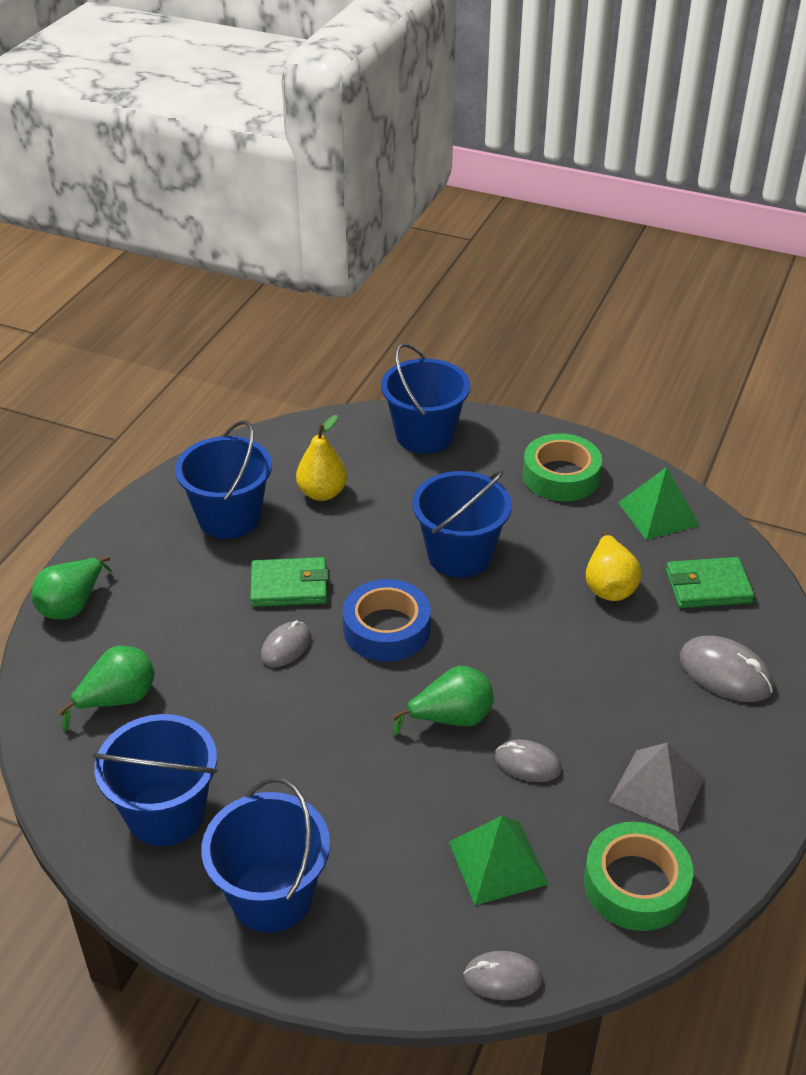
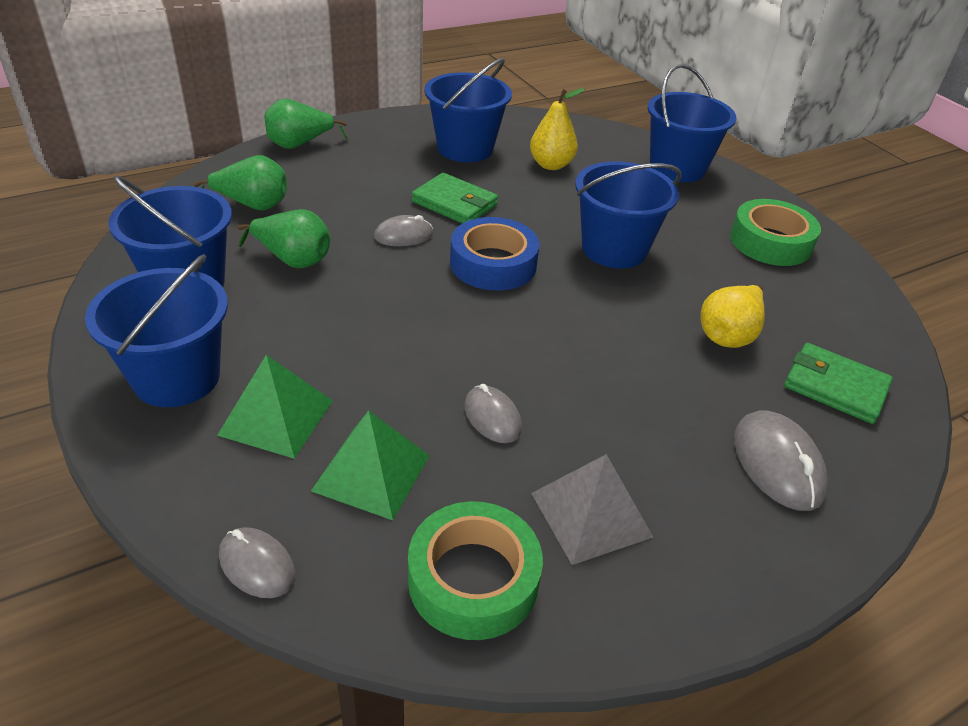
camera: 35 degrees right, 0 degrees up
(451, 718) = (468, 347): green pear -> green pear (293, 260)
(658, 514) = (841, 309): green pyramid -> green pyramid (276, 417)

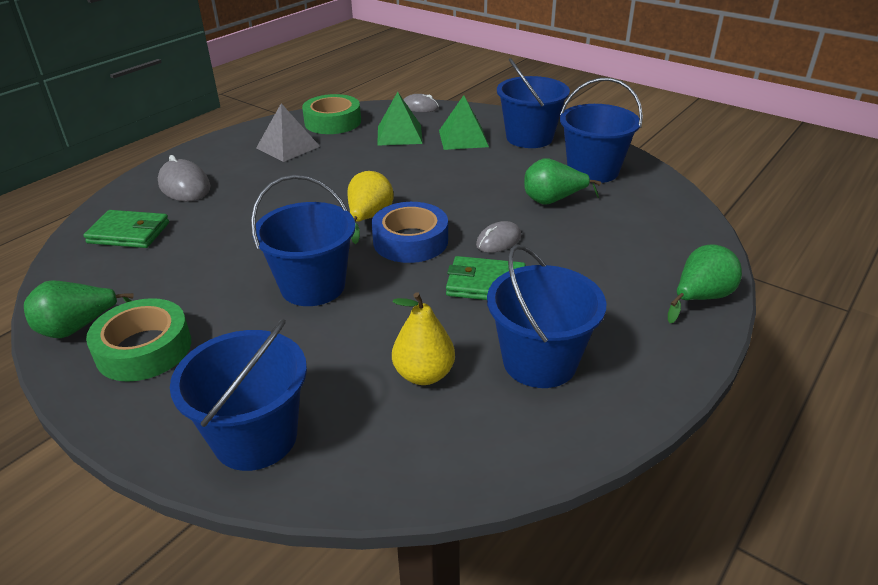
camera: 160 degrees right, 5 degrees down
(252, 205) = (638, 226): green pear -> green pear (78, 328)
(492, 417) = (355, 164): grey mouse -> none
(729, 334) = (205, 244): yellow pear -> yellow pear (369, 218)

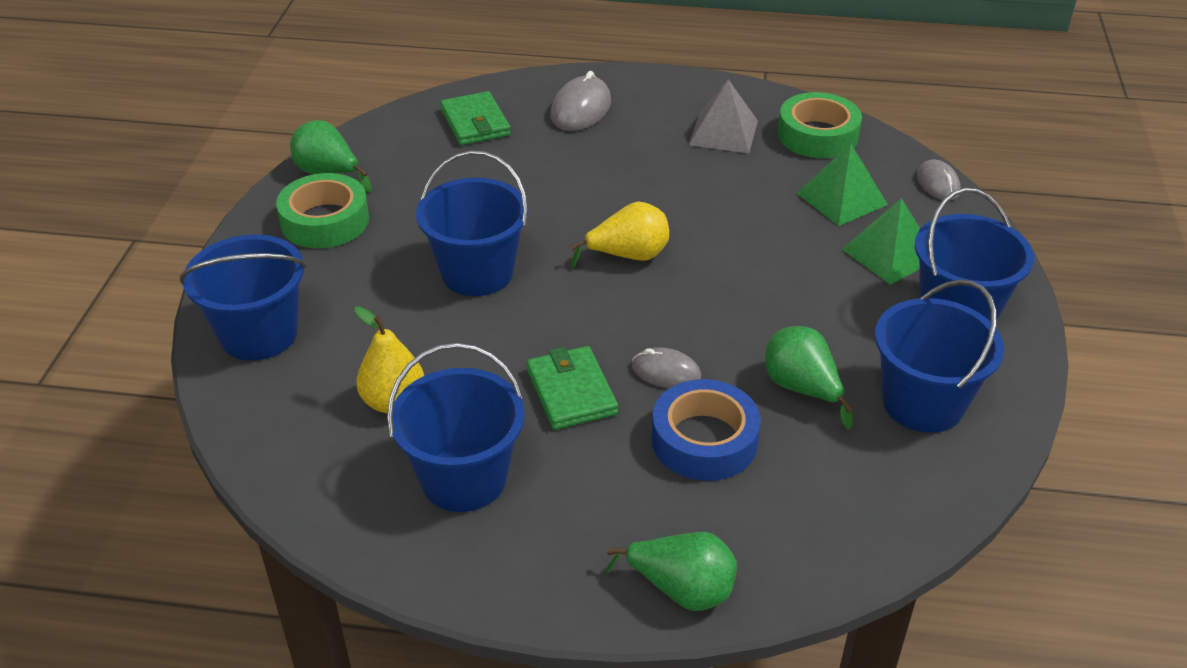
camera: 60 degrees right, 5 degrees up
(410, 241) = (608, 304): blue tape -> blue tape (704, 440)

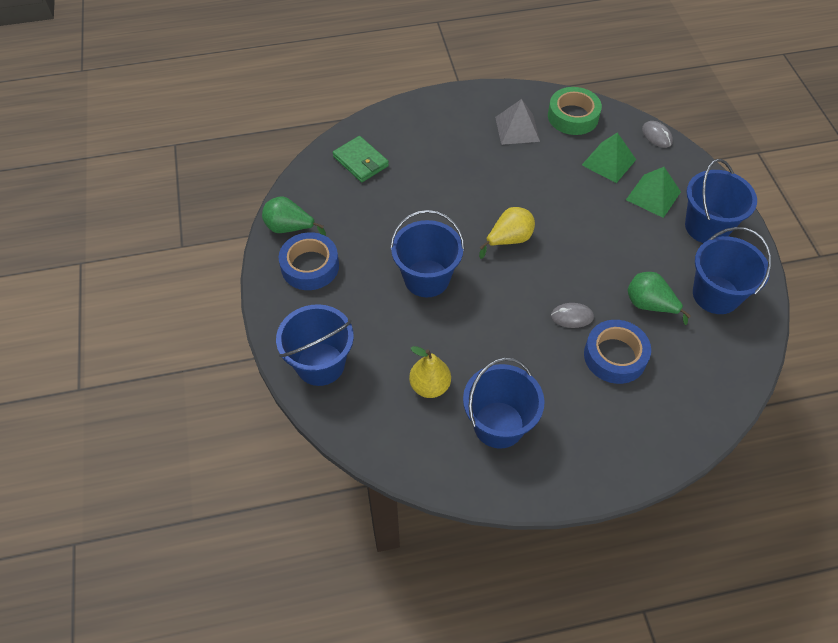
camera: 20 degrees left, 15 degrees up
(325, 221) = (310, 266): green tape -> blue tape
(571, 392) = (527, 347): green wallet -> none
(581, 109) = (421, 133): grey mouse -> none
(681, 590) = (650, 455): green pear -> none

